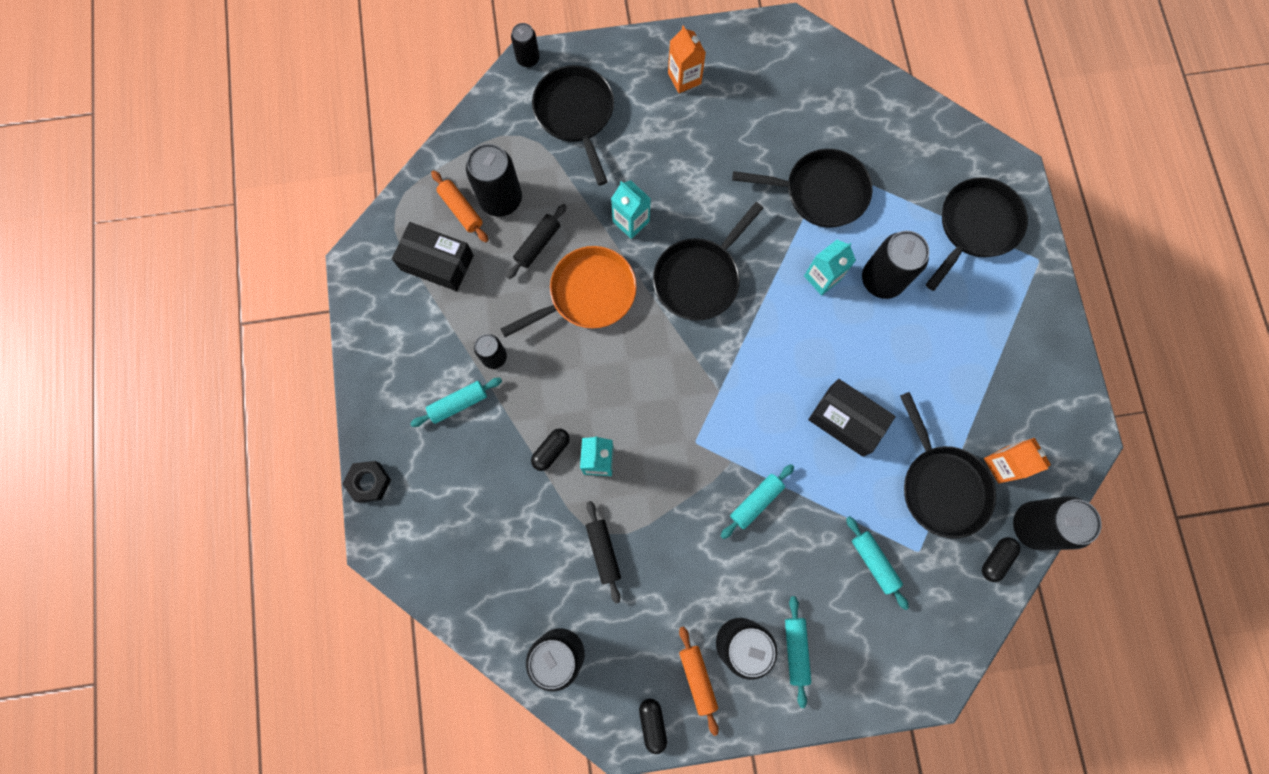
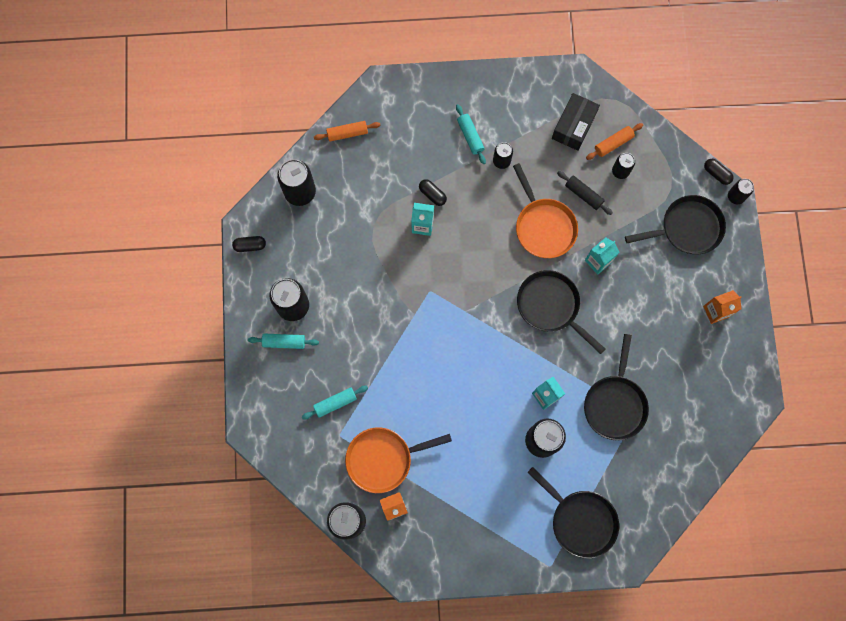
camera: 95 degrees right, 0 degrees up
(369, 482) = (421, 79): black nut -> none
(501, 199) = (620, 171): black can -> black can, size x0.57
(603, 551) = (361, 223): black rolling pin -> none
(697, 678) = (274, 277): orange rolling pin -> orange rolling pin (347, 133)
(756, 501) = (385, 327): turquoise rolling pin -> none
(846, 420) = (436, 398): black box -> none
(941, 485) = (383, 459): black pan -> orange pan
(996, 559) = (328, 489): black capsule -> black capsule (716, 174)

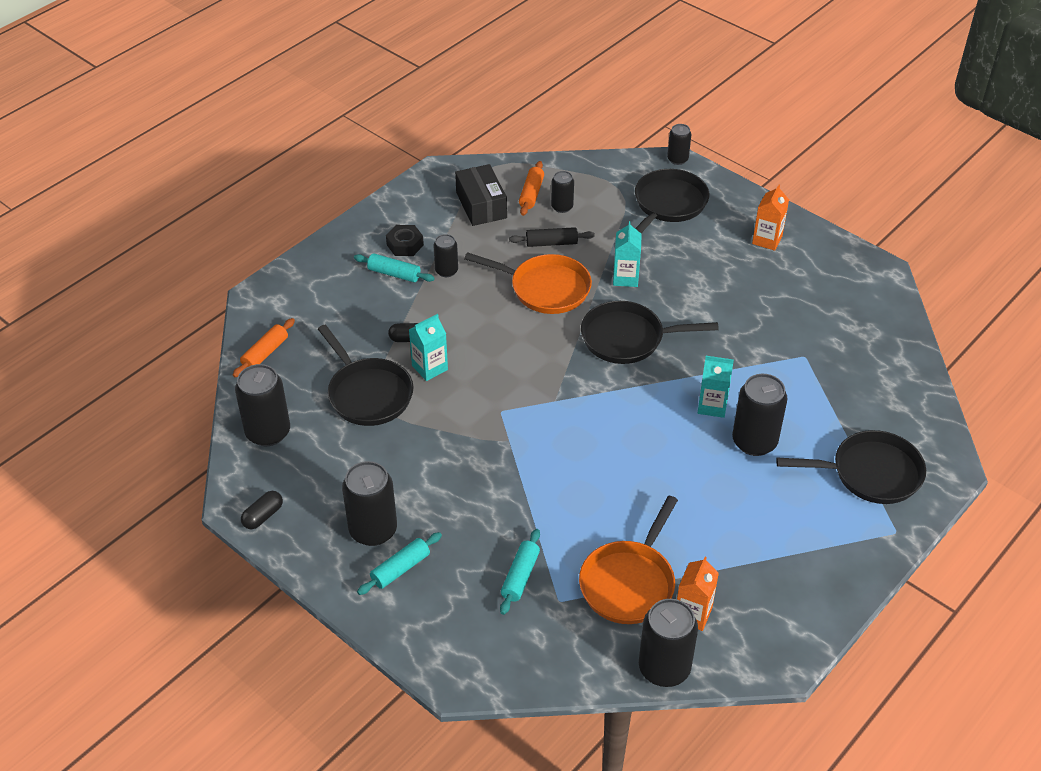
camera: 45 degrees left, 30 degrees down
(498, 119) = (405, 245): none -> black nut
(615, 403) = (777, 363): black pan -> black pan (368, 393)
(716, 174) = (642, 156): black capsule -> none

